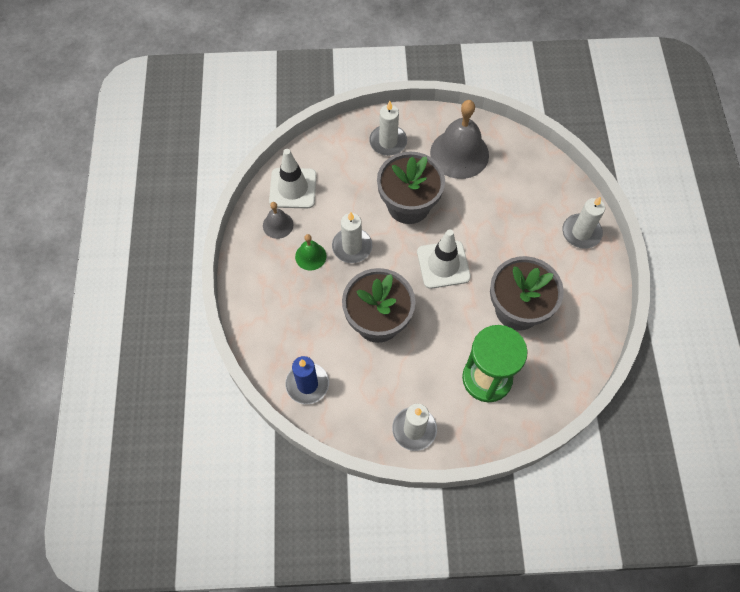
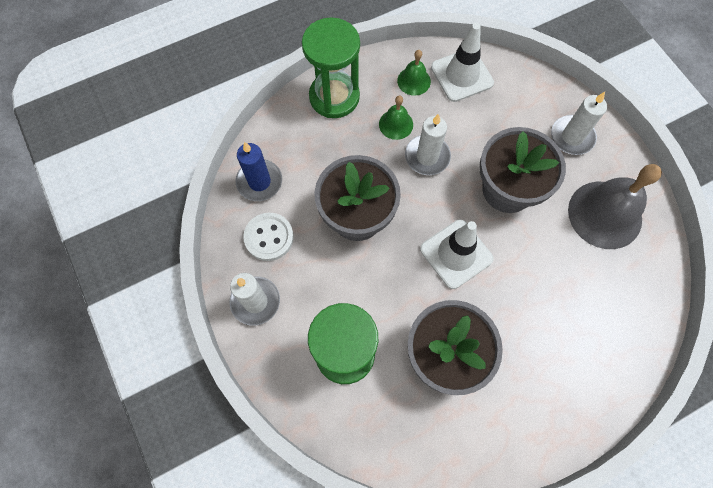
camera: 65 degrees right, 5 degrees up
(258, 291) = (334, 97): none -> green hourglass
(278, 225) = (414, 81): grey bell -> green bell
(363, 396) = (269, 237): none -> white button
(581, 232) = (585, 394): white candle -> none

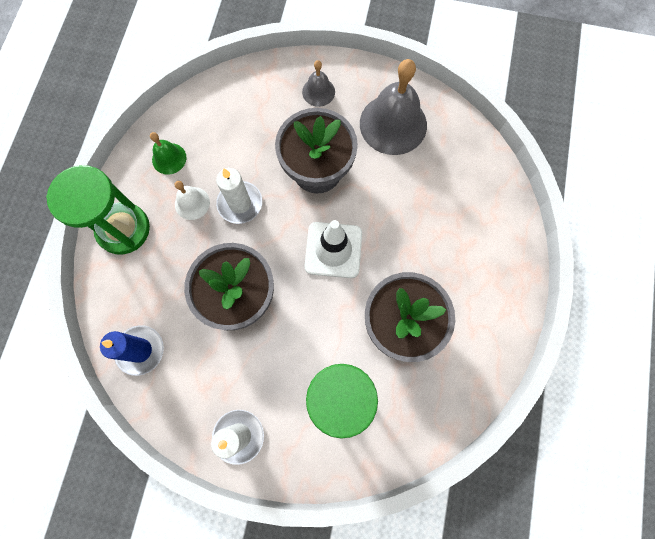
camera: 50 degrees left, 5 degrees up
(269, 237) = (195, 381): white button -> none
(396, 124) = (192, 203): green bell -> white bell
(462, 75) = (198, 120): white traffic cone -> none
(572, 137) = (318, 92): white candle -> grey bell

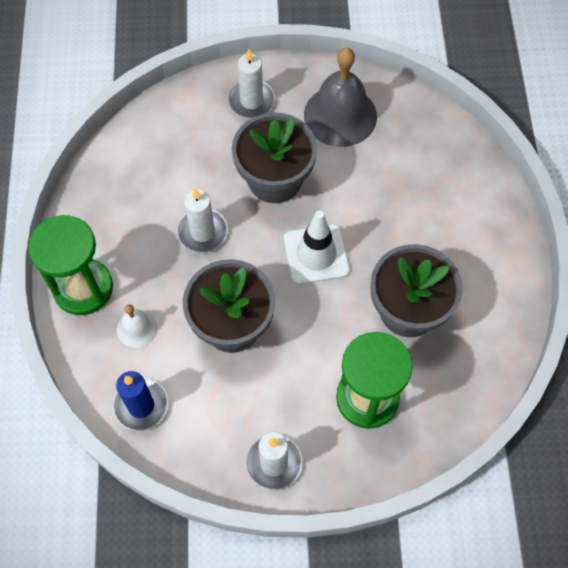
camera: 15 degrees left, 10 degrees down
(169, 158) = (111, 204): green bell -> none
(192, 203) = (150, 244): white bell -> white bell (137, 328)
(318, 92) = (251, 101): grey bell -> white candle

